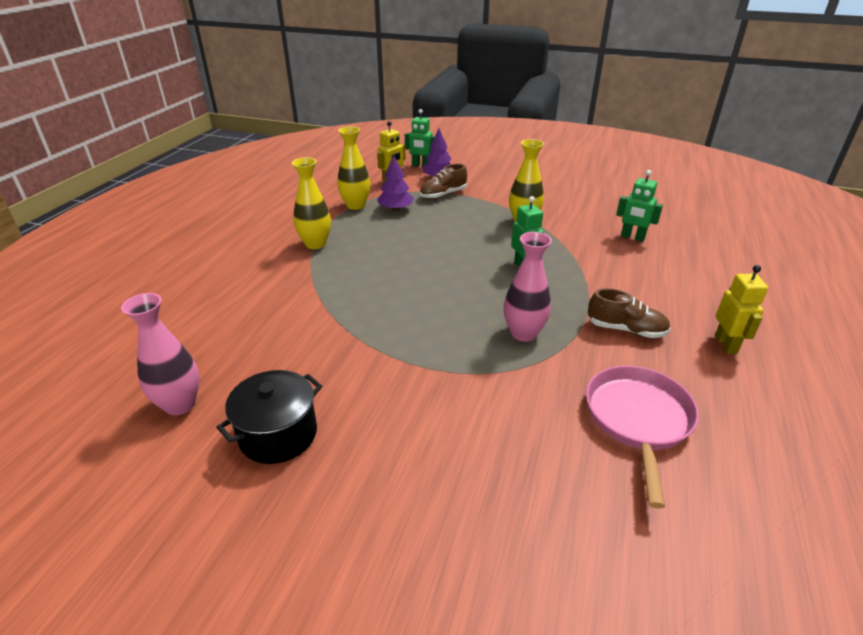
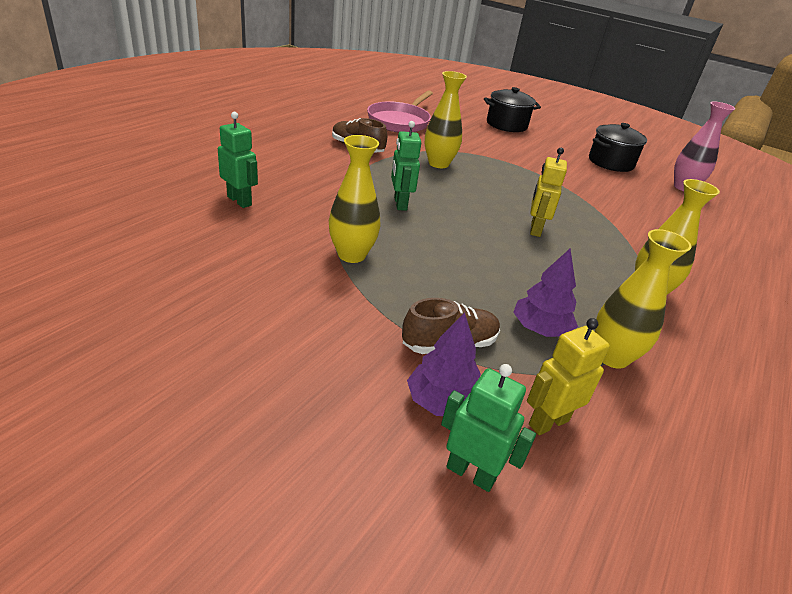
camera: 170 degrees left, 0 degrees up
(469, 503) = (506, 125): none -> black pot
(523, 333) = (438, 164): pink vase -> yellow vase
(726, 344) = (297, 126): yellow robot -> yellow robot (535, 229)

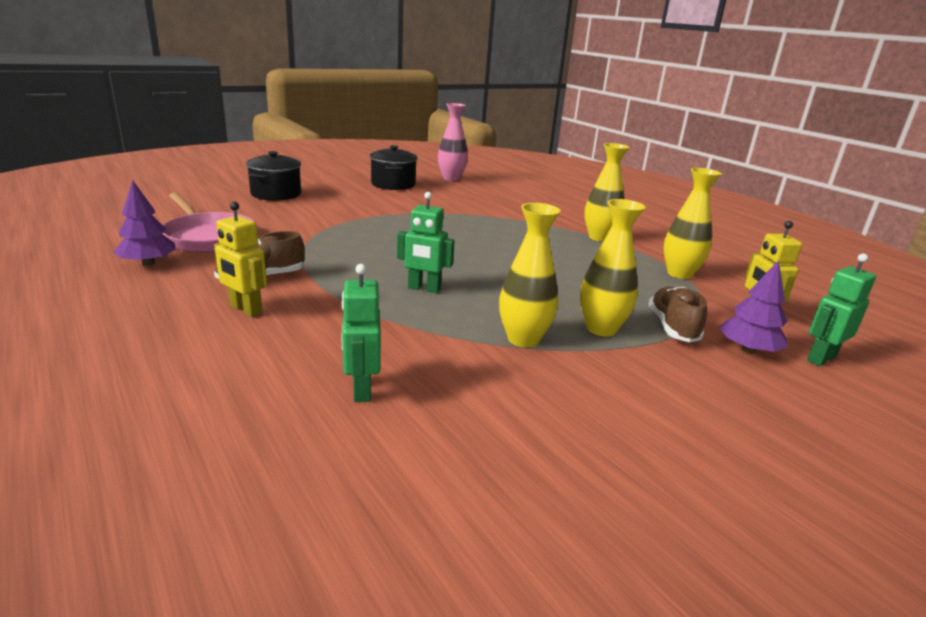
camera: 65 degrees left, 10 degrees down
(239, 201) = (361, 389): green robot -> green robot turned 75 degrees counterclockwise
(438, 164) = (343, 247): yellow vase -> yellow vase (601, 329)
(535, 229) = (499, 245): yellow robot -> yellow robot (245, 310)
(540, 329) = (649, 287): purple tree -> purple tree (148, 263)

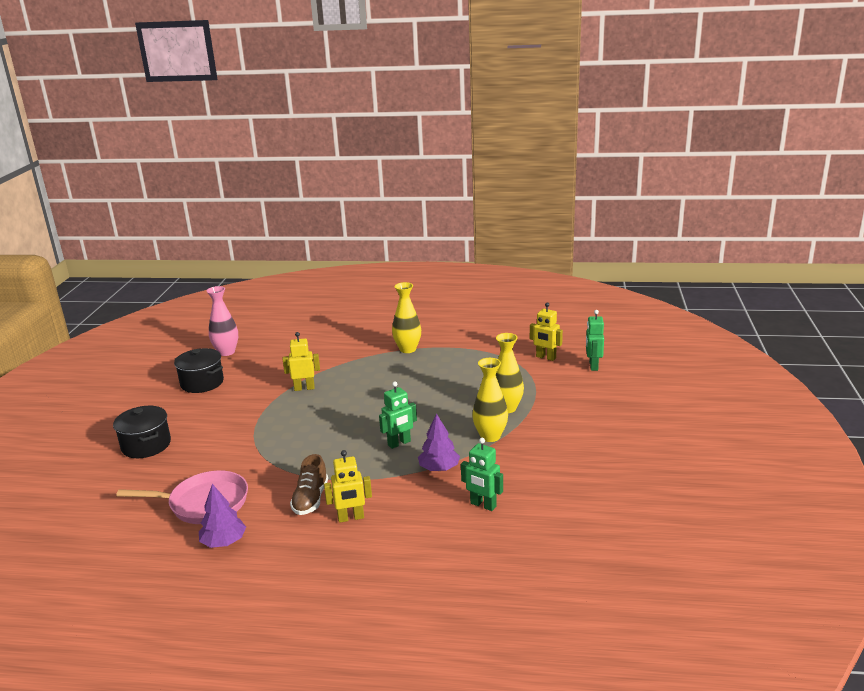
camera: 45 degrees left, 0 degrees up
(449, 218) = (304, 388): none -> yellow robot
(672, 327) = (528, 387): brown shoe -> none
(679, 274) = (482, 351): yellow vase -> none
(748, 350) = (567, 379): purple tree -> purple tree (439, 468)

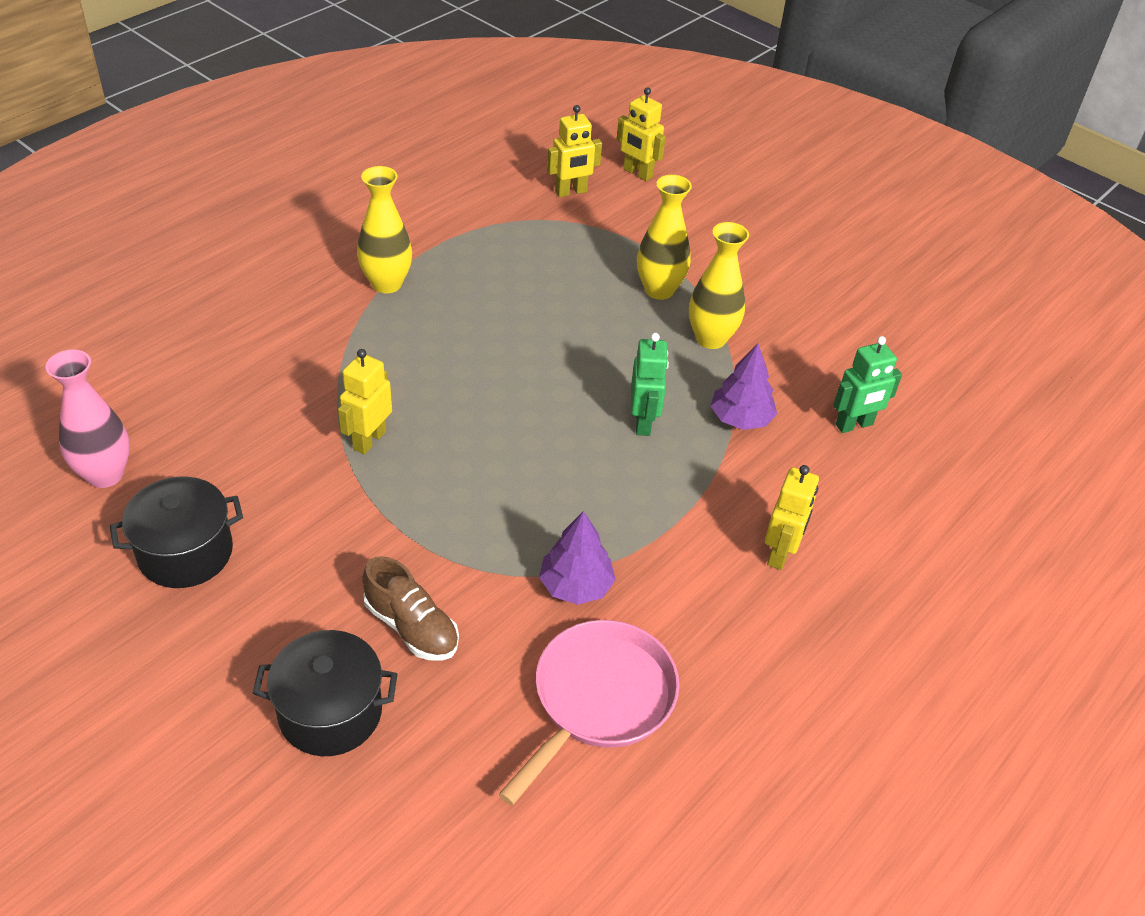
camera: 60 degrees left, 20 degrees up
(224, 542) = (725, 714): purple tree -> purple tree (575, 585)
(310, 499) = (699, 573): brown shoe -> brown shoe (411, 627)
(593, 366) = (637, 173): green robot -> yellow robot

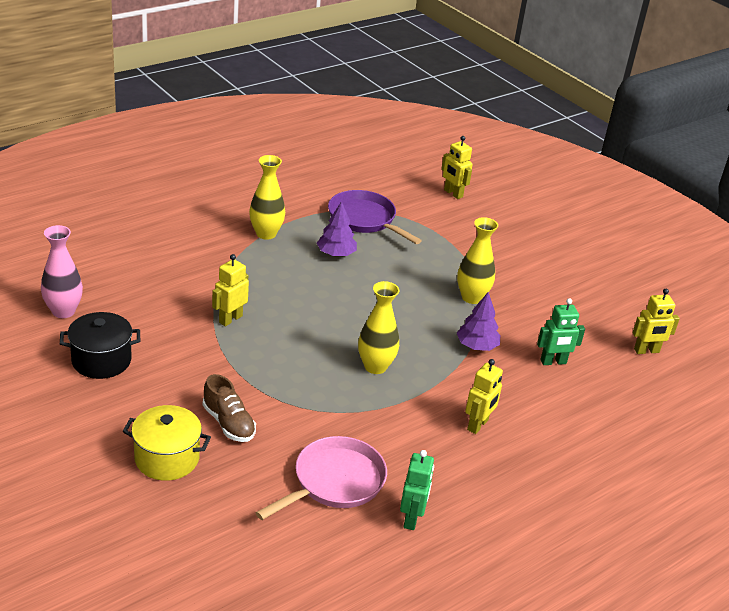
camera: 10 degrees right, 10 degrees down
(330, 712) = (167, 458): black pot -> yellow pot
(524, 236) = (365, 219): none -> purple pan
(571, 192) = (404, 198): yellow robot -> yellow robot (646, 351)
(575, 585) = (338, 419): purple tree -> purple tree (336, 254)
(643, 422) = (411, 338): green robot -> green robot (411, 518)
(659, 290) = (445, 264): yellow vase -> yellow vase (375, 366)

